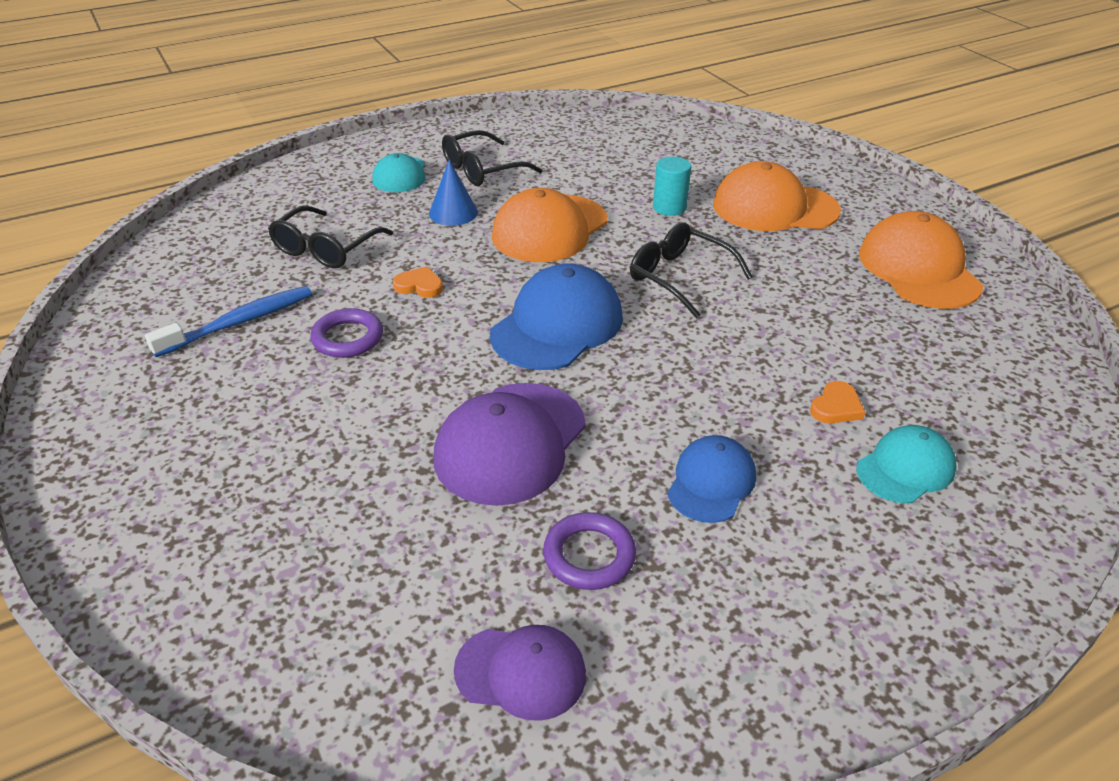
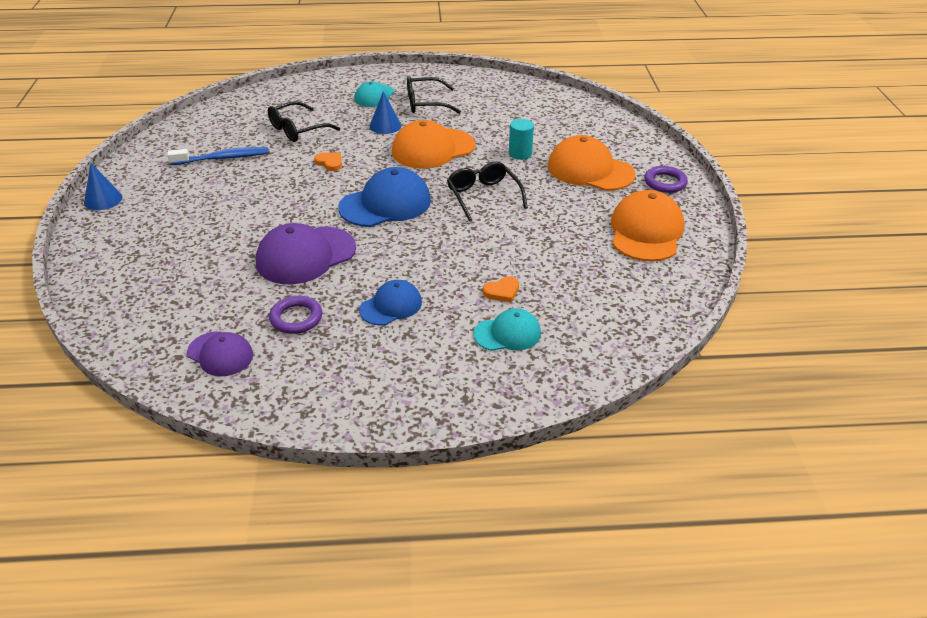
camera: 25 degrees right, 0 degrees up
(71, 453) = (103, 199): none -> blue cone
(348, 338) = (269, 180): purple ring -> purple ring (665, 182)

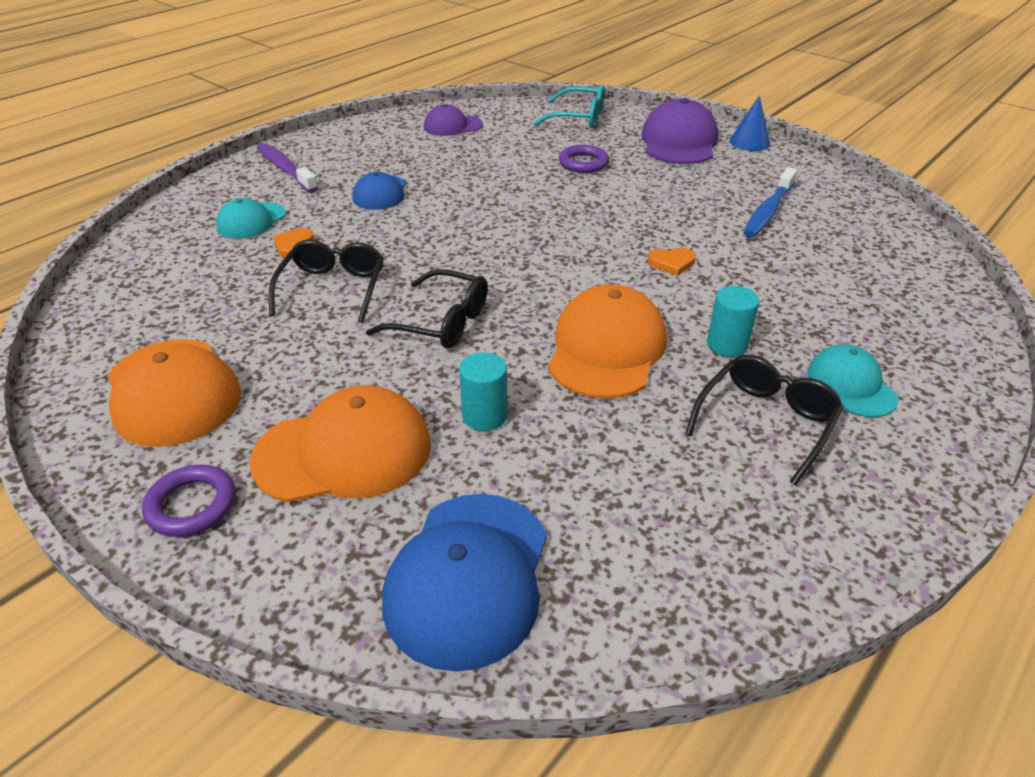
camera: 135 degrees right, 0 degrees up
(125, 295) = (578, 118): none -> turquoise glasses
(296, 318) = (440, 157): purple ring -> purple ring (583, 163)
(297, 130) = (793, 277): black glasses -> black glasses (333, 288)
(306, 255) = (513, 188): purple cap -> purple cap (679, 142)
(385, 126) = (727, 345): blue cone -> turquoise cylinder
(385, 204) = (530, 257): blue cap -> blue cap (468, 577)
(422, 385) = (285, 169): none -> purple toothbrush

